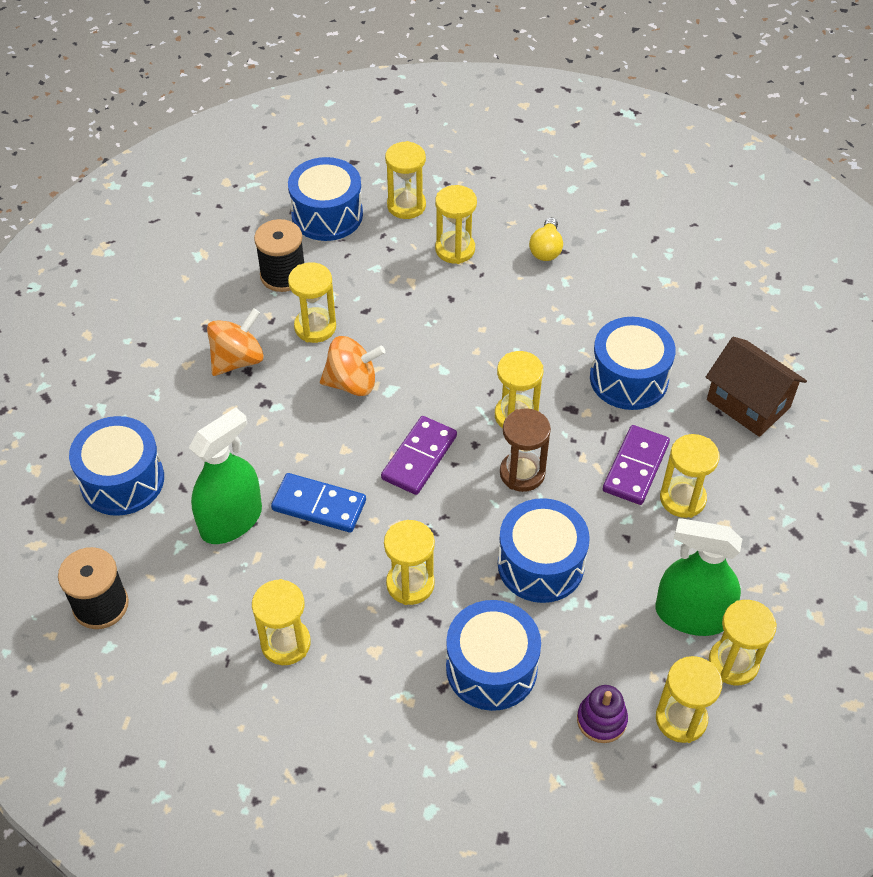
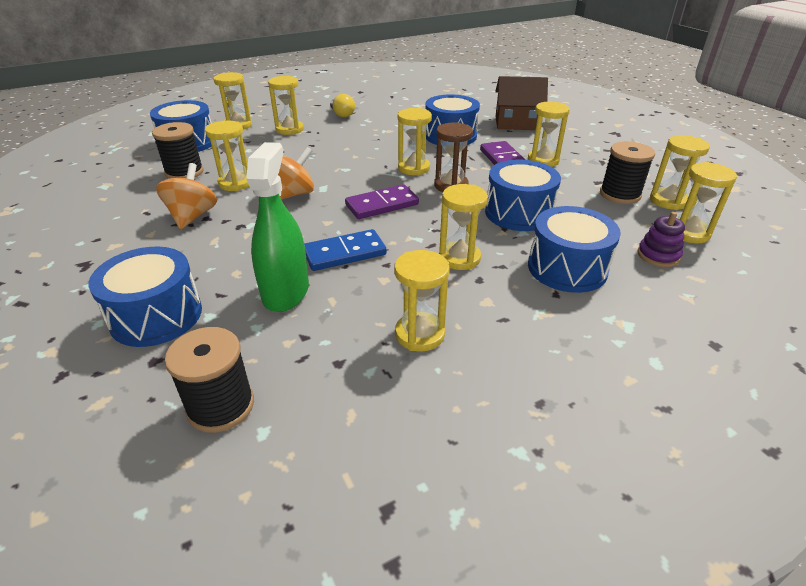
camera: 40 degrees left, 15 degrees down
(419, 458) = (382, 205): purple domino -> purple domino turned 75 degrees clockwise
(691, 615) = (620, 194): green spray bottle -> black spool

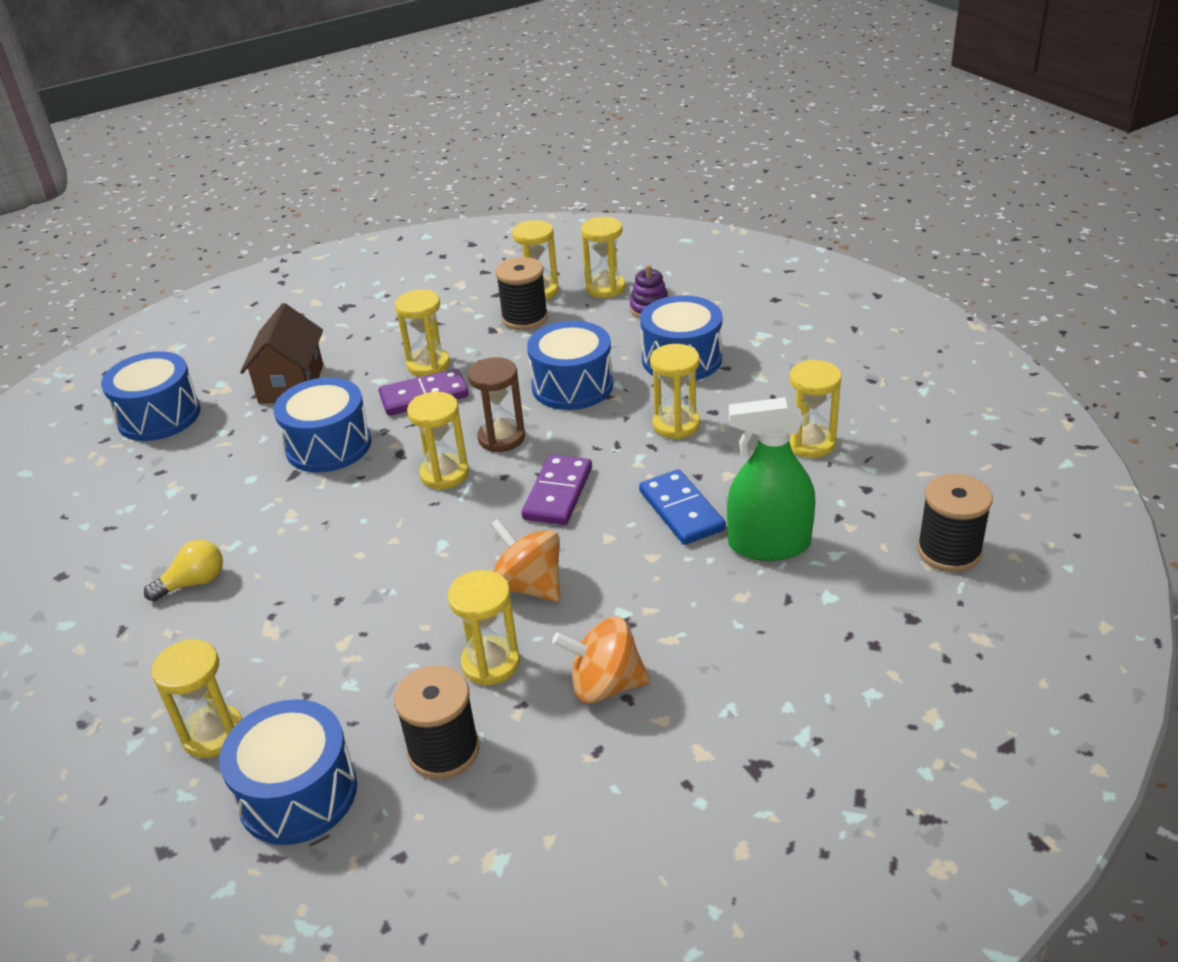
camera: 90 degrees left, 0 degrees up
(156, 316) = (842, 642): blue drum -> blue drum (159, 416)
(289, 129) = (257, 644): yellow hourglass -> none
(382, 205) = (558, 493): purple domino -> purple domino turned 45 degrees clockwise

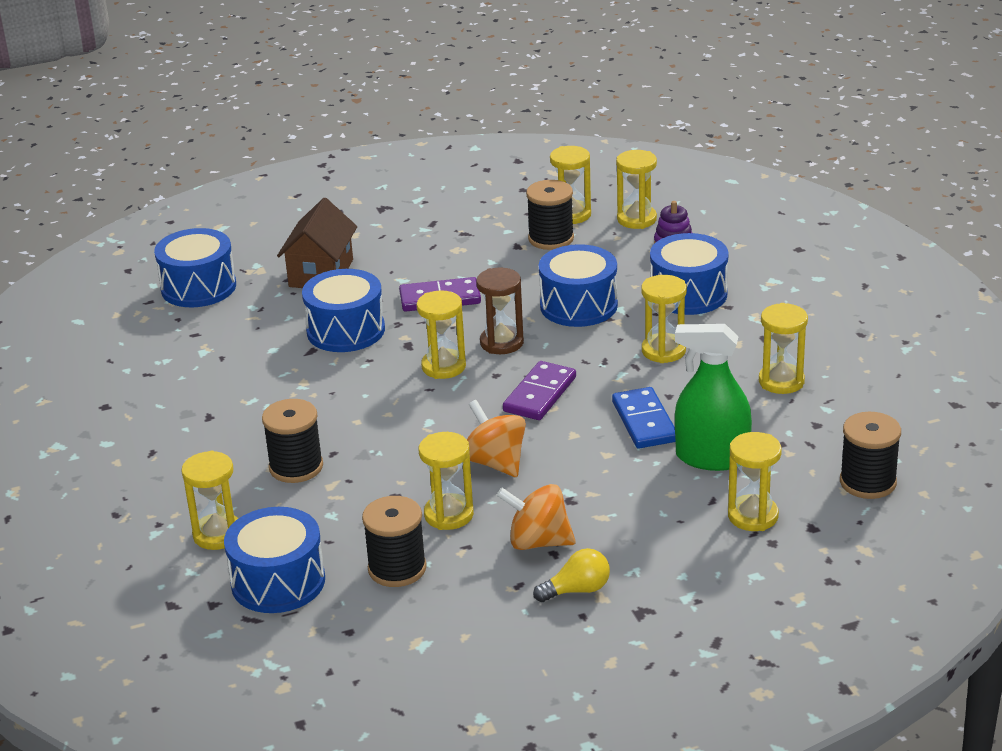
camera: 10 degrees right, 5 degrees down
(193, 583) = (214, 425): yellow light bulb -> yellow light bulb (577, 590)
(297, 624) = (296, 467): none -> black spool
(428, 365) = (450, 271): yellow hourglass -> yellow hourglass (753, 516)

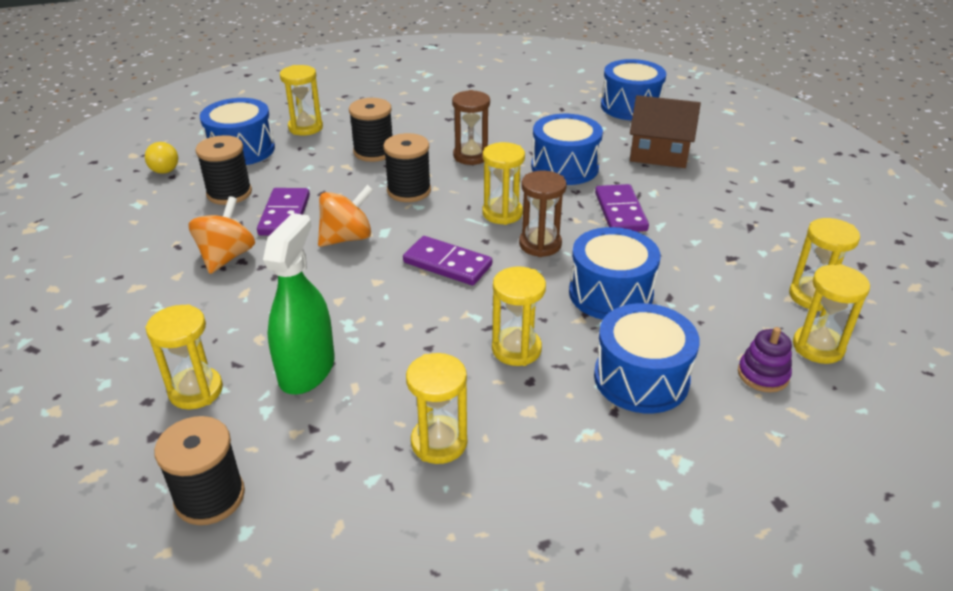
camera: 90 degrees right, 5 degrees up
(314, 393) = (471, 156): none -> brown hourglass
(449, 515) = (284, 215): yellow hourglass -> purple domino
(551, 239) = (752, 280): black spool -> black spool (409, 191)
(577, 590) = (152, 274): yellow light bulb -> yellow light bulb (165, 167)
(644, 421) = (385, 327): blue domino -> none

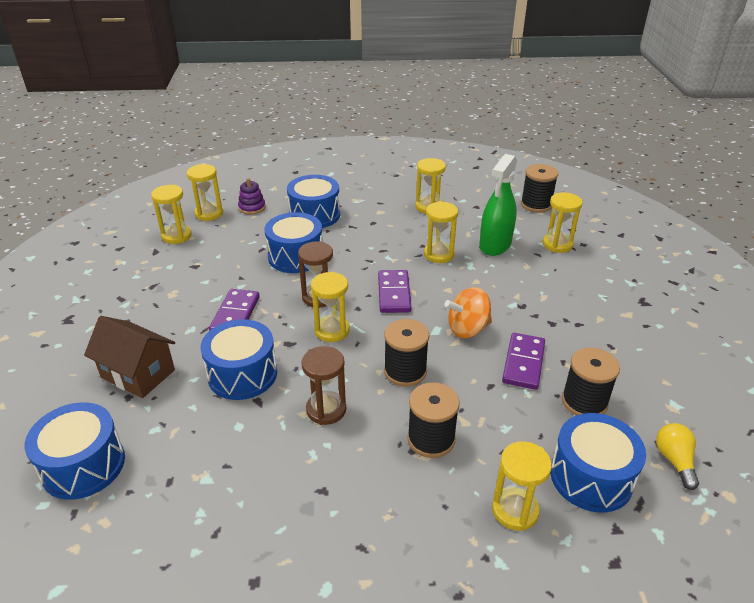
camera: 165 degrees left, 0 degrees up
(227, 257) = (565, 328): orange spinning top -> none
(447, 264) = (394, 293): purple domino -> purple domino turned 45 degrees clockwise
(516, 349) = (372, 237): yellow hourglass -> yellow hourglass (439, 254)

